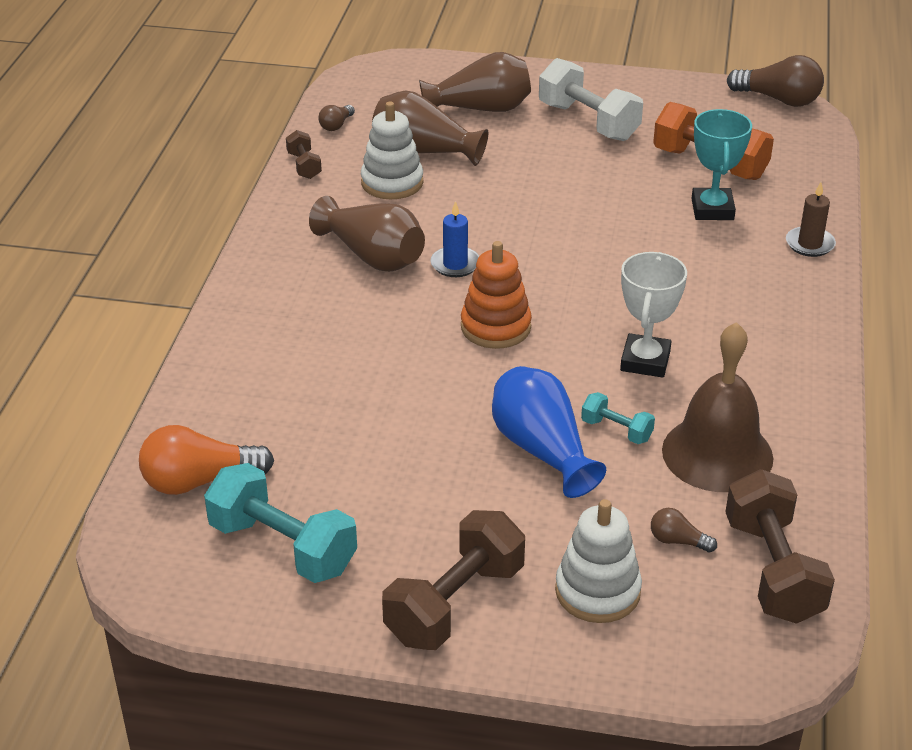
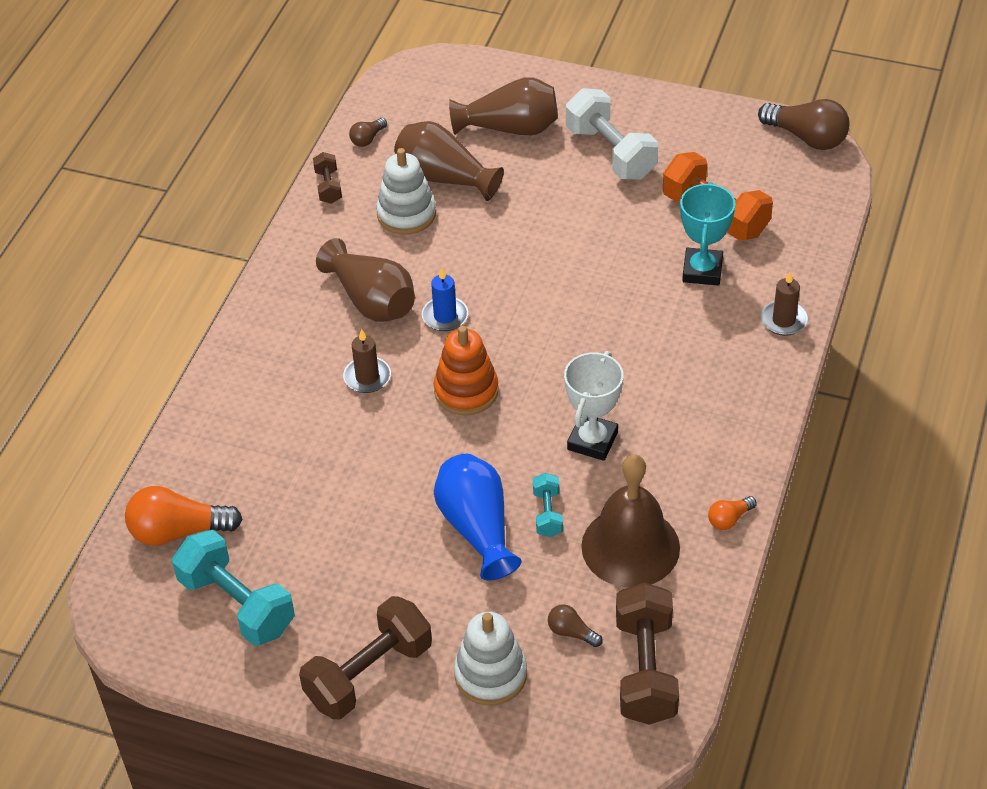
camera: 10 degrees right, 10 degrees up
(384, 323) = (367, 377): none -> brown candle
(616, 430) = (547, 513): turquoise dumbbell -> turquoise dumbbell turned 45 degrees clockwise
(815, 420) = (729, 519): none -> orange light bulb

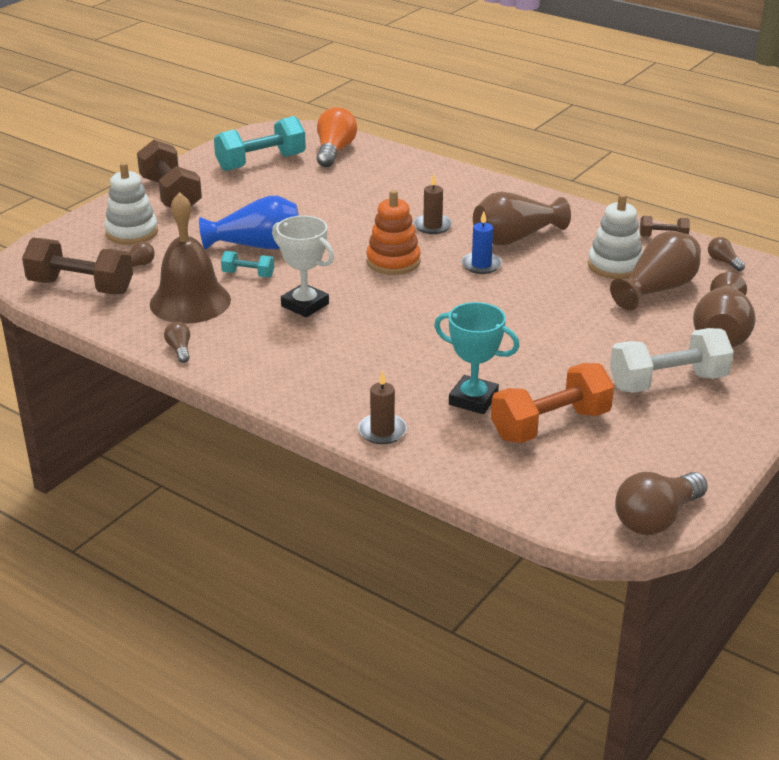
camera: 105 degrees right, 15 degrees down
(729, 519) = (179, 349): orange light bulb -> brown light bulb

